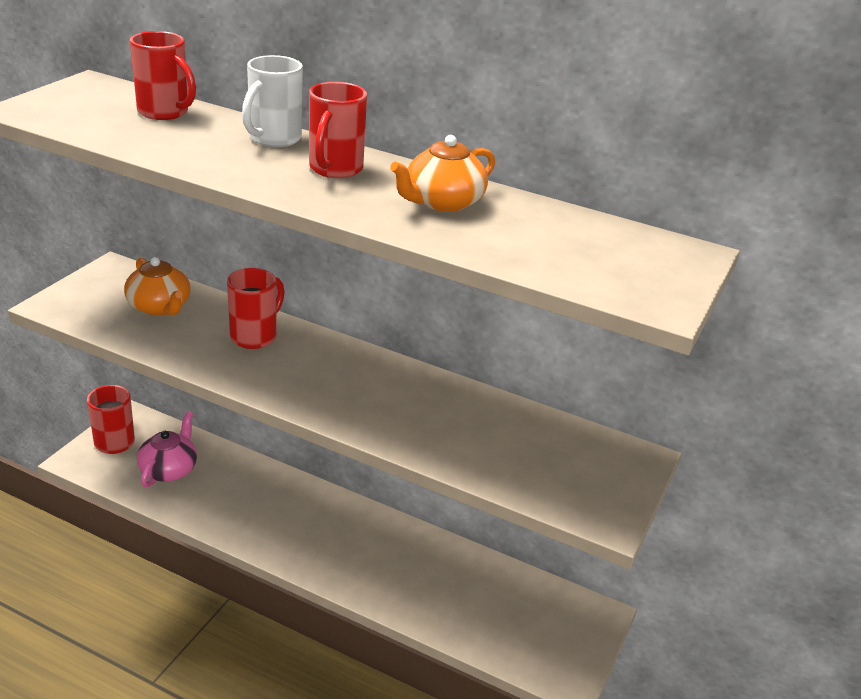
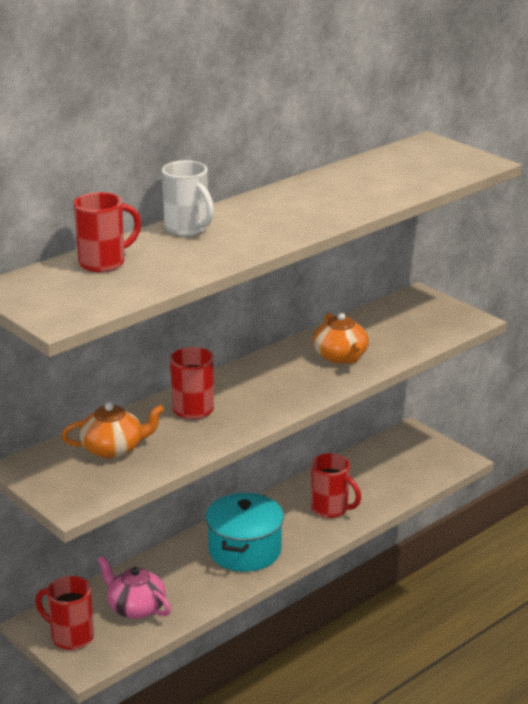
camera: 65 degrees left, 5 degrees down
(287, 522) = (244, 550): none -> turquoise pot
(335, 169) = (258, 216): red mug -> red mug (331, 509)
(442, 202) = (329, 192): orange teapot -> orange teapot (340, 356)

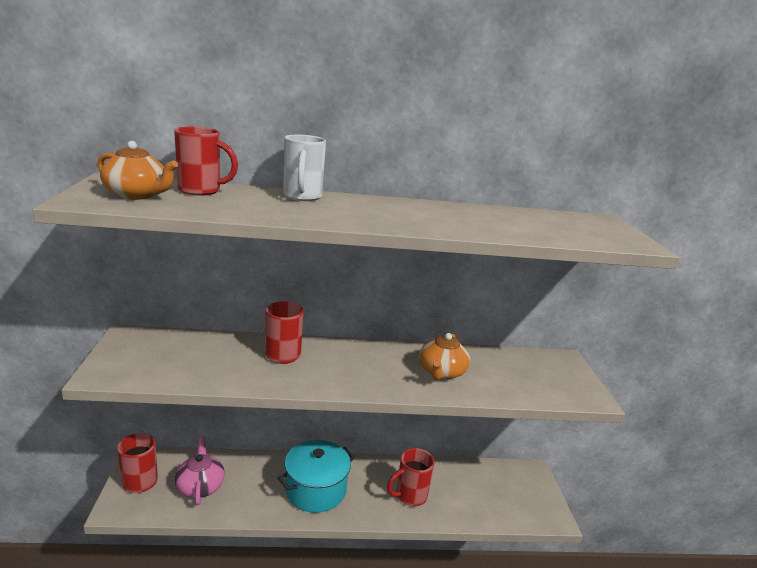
camera: 35 degrees right, 5 degrees down
(113, 448) = (193, 353): orange teapot -> orange teapot (137, 195)
(331, 509) = (410, 496): red mug -> red mug turned 75 degrees clockwise

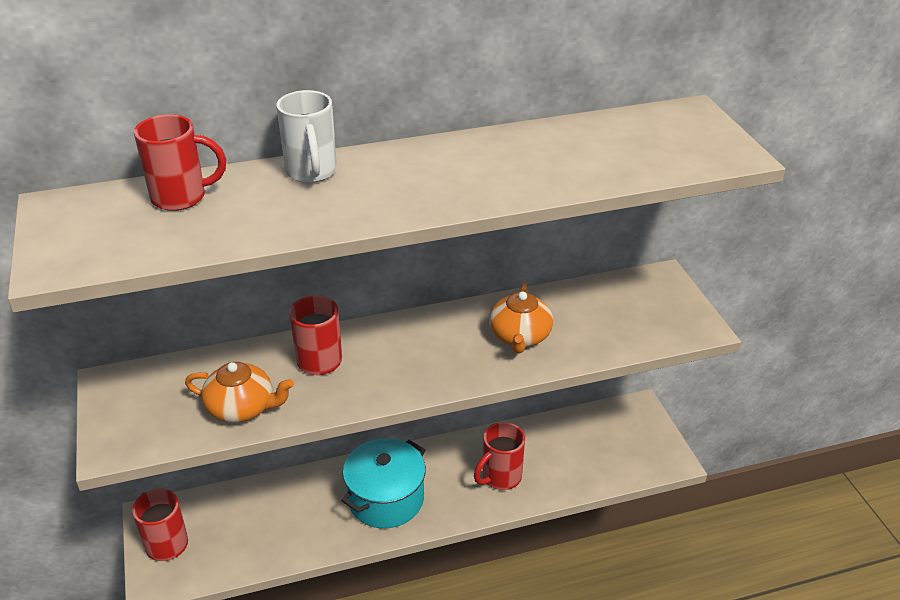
camera: 10 degrees left, 15 degrees up
(137, 195) = (111, 231): orange teapot -> orange teapot (242, 408)
(200, 486) = (244, 530): pink teapot -> none

